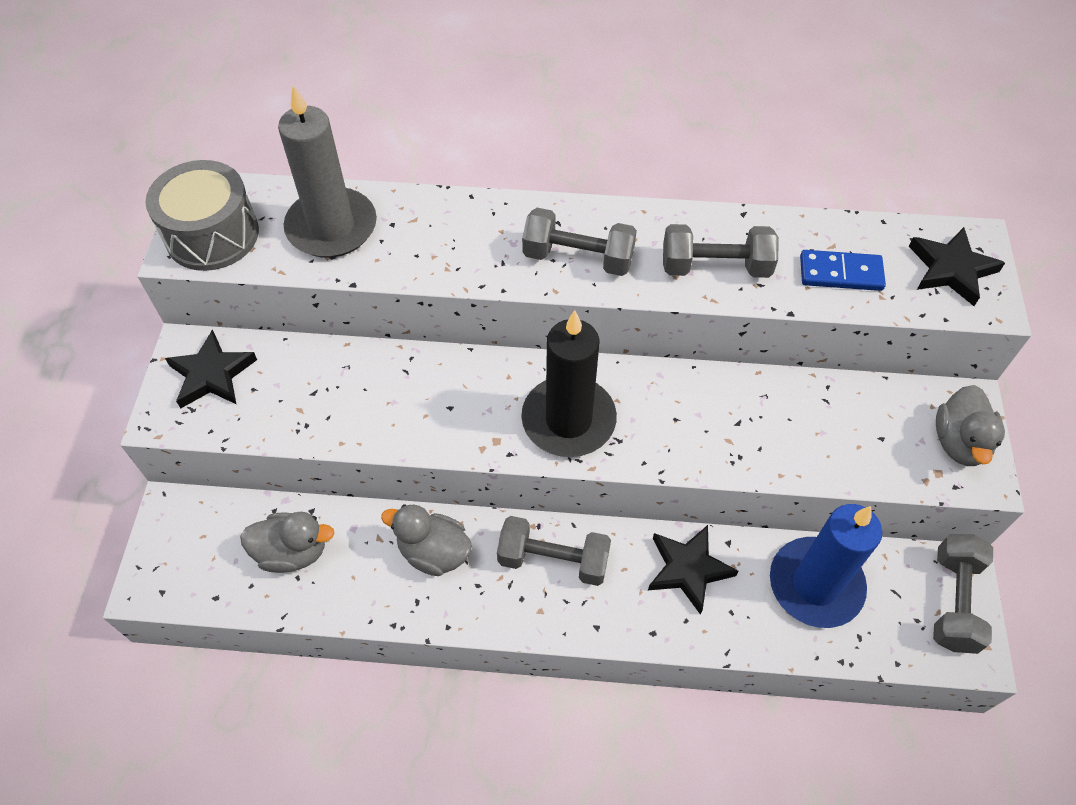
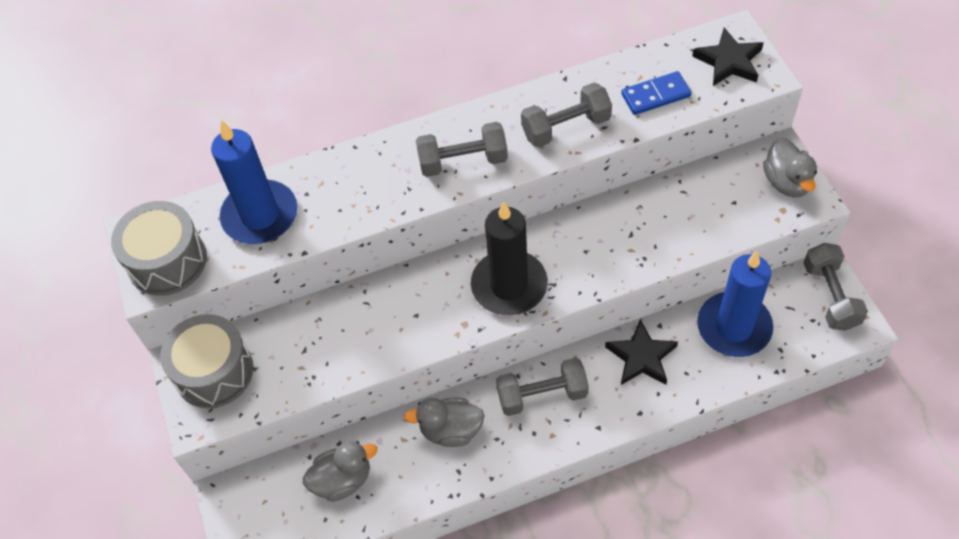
camera: 20 degrees left, 0 degrees up
(212, 374) = (214, 372): black star -> grey drum
(332, 227) = (260, 215): grey candle -> blue candle

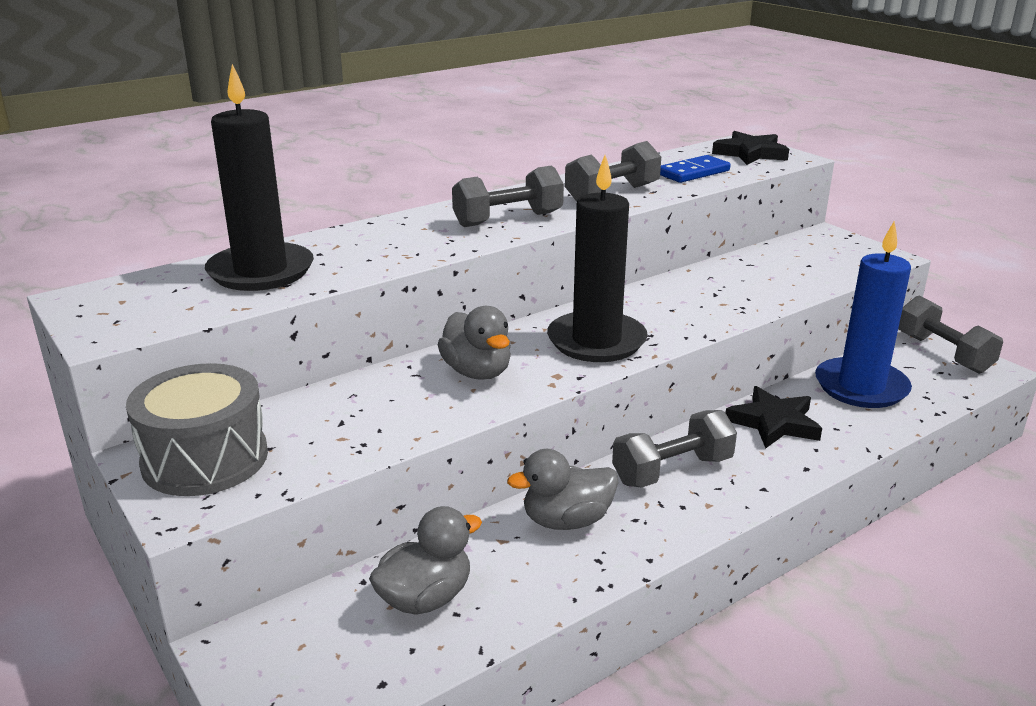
camera: 20 degrees left, 30 degrees down
(167, 261) = (130, 314): grey drum -> none
(260, 215) = (261, 271): blue candle -> black candle
(787, 182) = (851, 249): grey duck -> grey duck (477, 372)

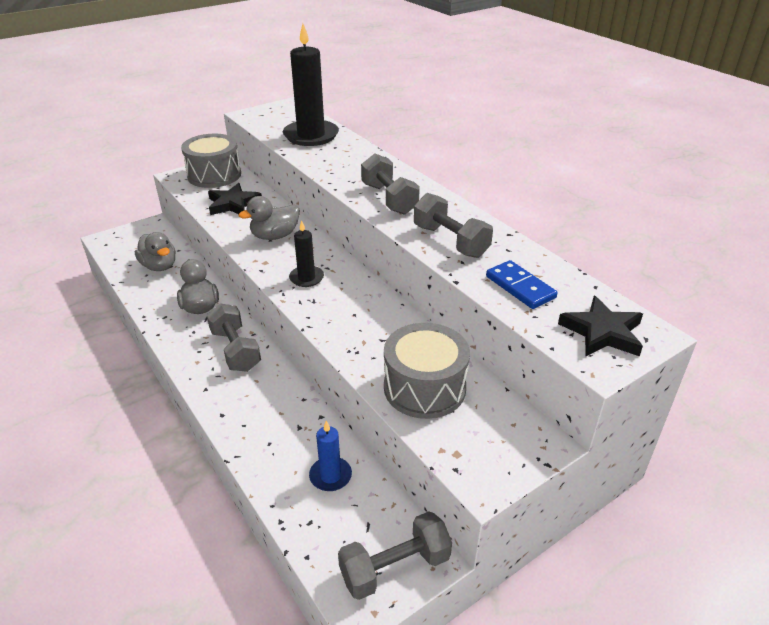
camera: 90 degrees right, 10 degrees up
(596, 341) = (306, 278): black candle -> black candle, size x0.52
(774, 423) = (282, 408): black star -> black star (233, 204)
(784, 275) = (424, 388): none -> grey drum
(861, 387) = (330, 476): blue candle -> blue candle, size x0.52

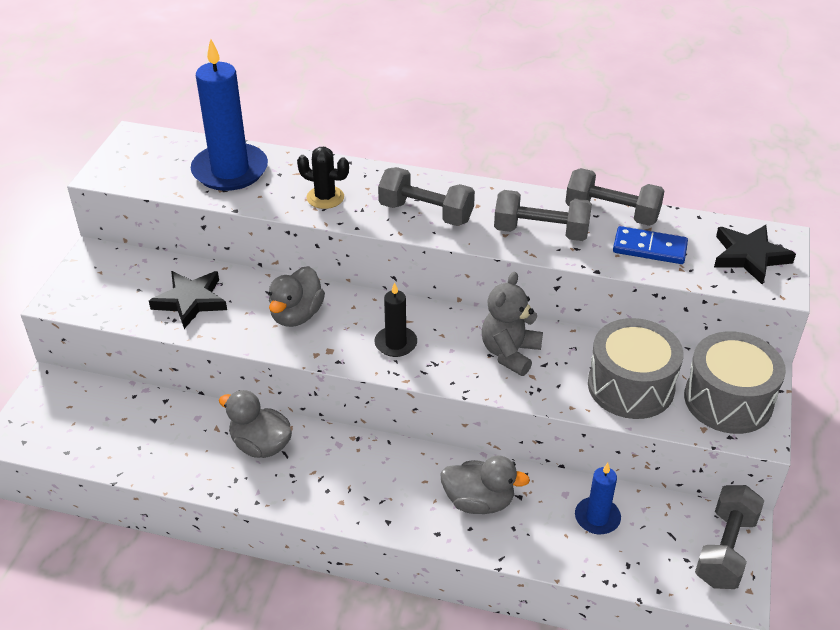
camera: 40 degrees left, 5 degrees up
(159, 266) = (140, 428): grey duck -> grey duck (479, 501)
(214, 175) = (108, 275): grey drum -> grey drum (728, 400)
(235, 350) = (363, 465): grey dumbbell -> grey dumbbell (611, 213)
(311, 136) = (230, 170): black candle -> blue candle
(341, 167) = (325, 197): none -> black cactus
(368, 320) = (510, 353): none -> grey teddy bear

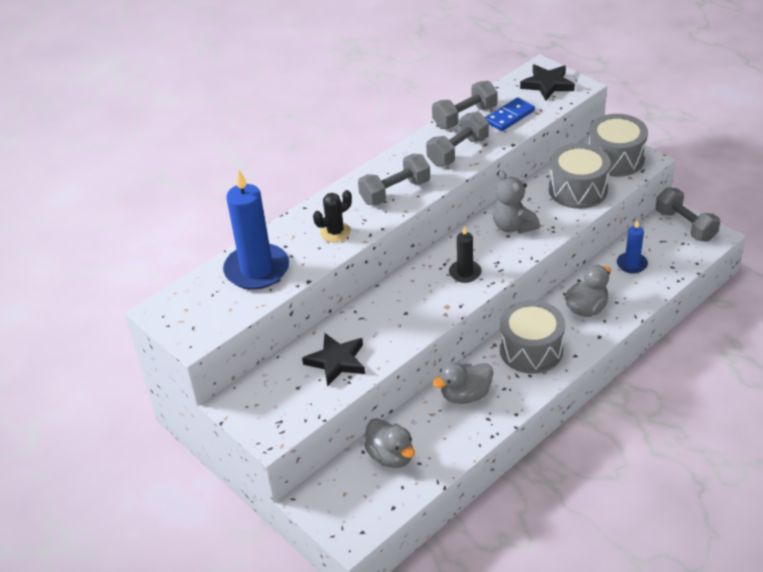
camera: 55 degrees left, 0 degrees up
(296, 315) = (398, 310): grey duck -> grey duck (391, 456)
(370, 475) = (531, 350): none -> grey drum

